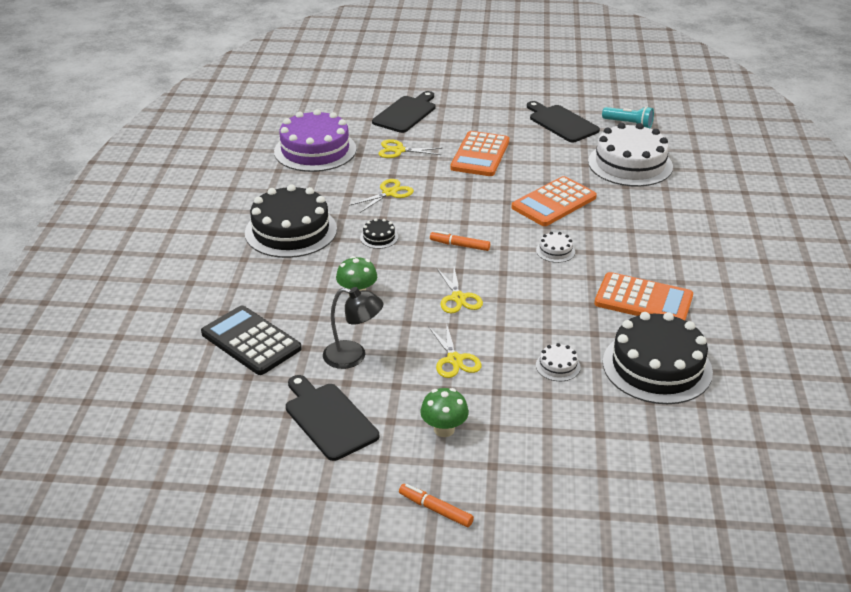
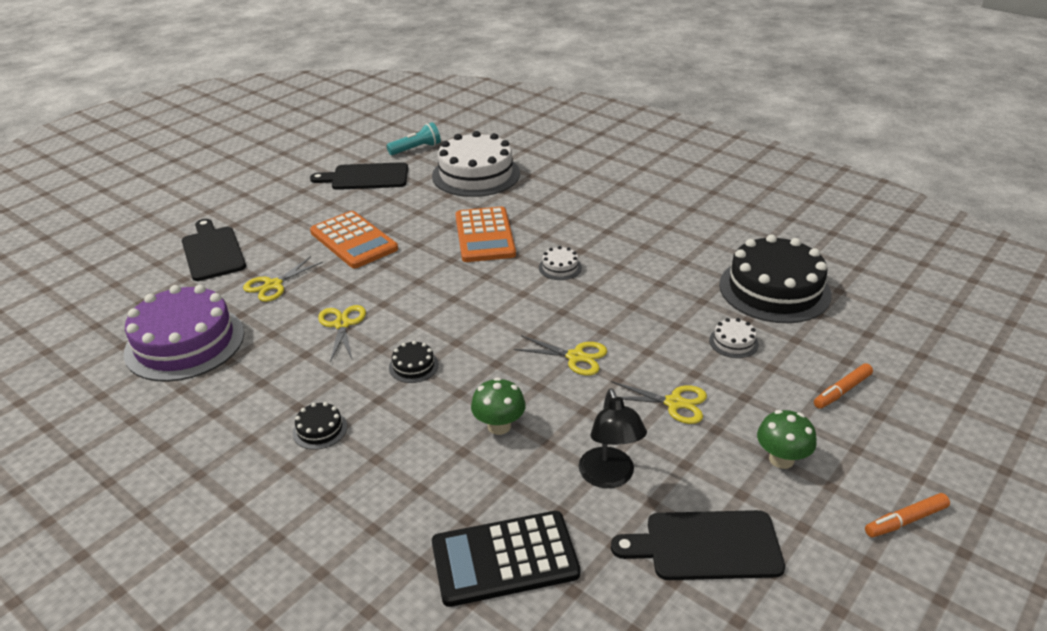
camera: 55 degrees left, 0 degrees up
(291, 231) = (320, 429): black cake -> black cake, size x0.41
(353, 356) = (609, 477): black lamp -> black lamp turned 120 degrees clockwise
(460, 245) = (489, 318): orange marker -> orange marker (842, 391)
(643, 300) = (677, 255): orange calculator -> none

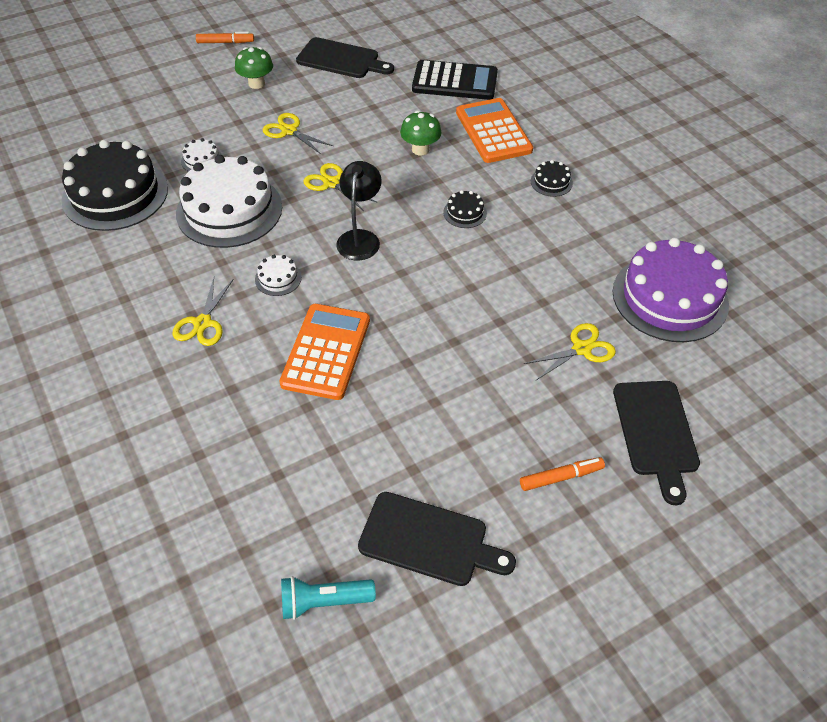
camera: 160 degrees left, 15 degrees up
(342, 324) = (516, 274): yellow scissors -> yellow scissors (202, 323)
(353, 241) = (480, 394): orange calculator -> orange calculator (493, 131)
(476, 174) = (270, 485): white cake -> white cake (229, 210)
(609, 477) = (368, 102): black lamp -> black lamp (360, 238)
(842, 391) = (170, 107): orange marker -> orange marker (561, 477)

